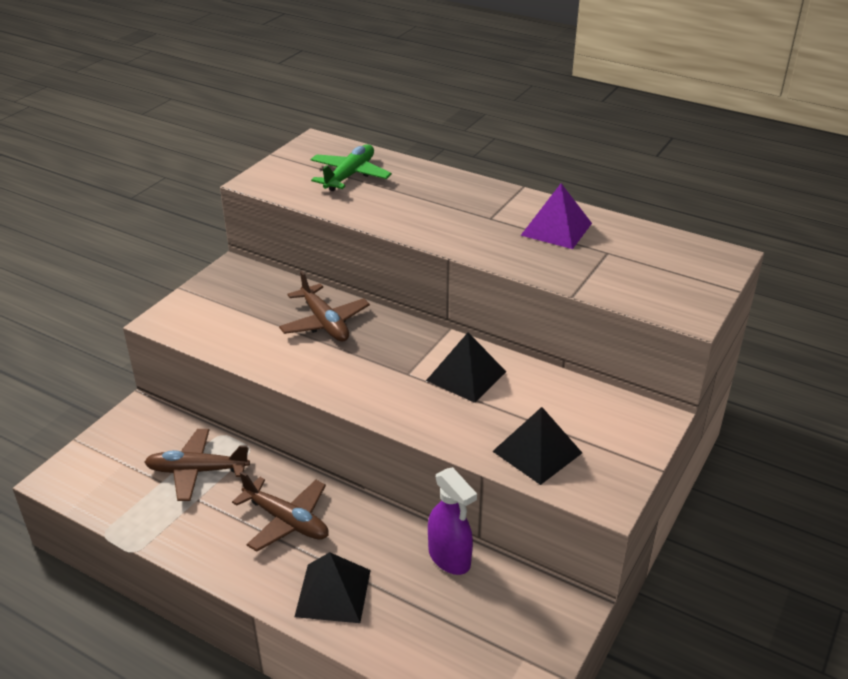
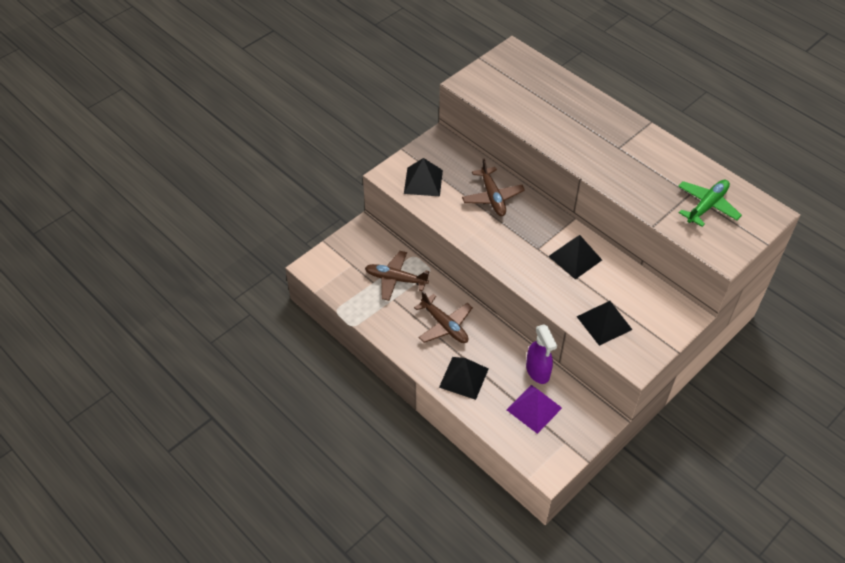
camera: 15 degrees right, 15 degrees up
(217, 320) = (423, 181): none -> black pyramid
(350, 175) = (530, 89): green plane -> green plane (707, 206)
(556, 229) = (661, 166): purple pyramid -> purple pyramid (534, 408)

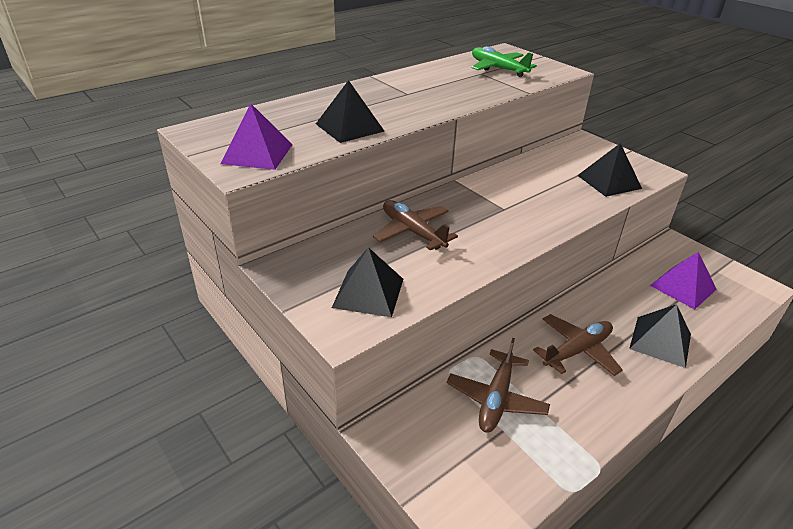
camera: 85 degrees left, 15 degrees down
(489, 86) = (257, 154): none -> purple pyramid
(492, 197) = (412, 232): brown plane -> brown plane turned 120 degrees counterclockwise
(538, 371) = (629, 278): purple spray bottle -> none
(575, 258) = (517, 186): black pyramid -> black pyramid (349, 127)

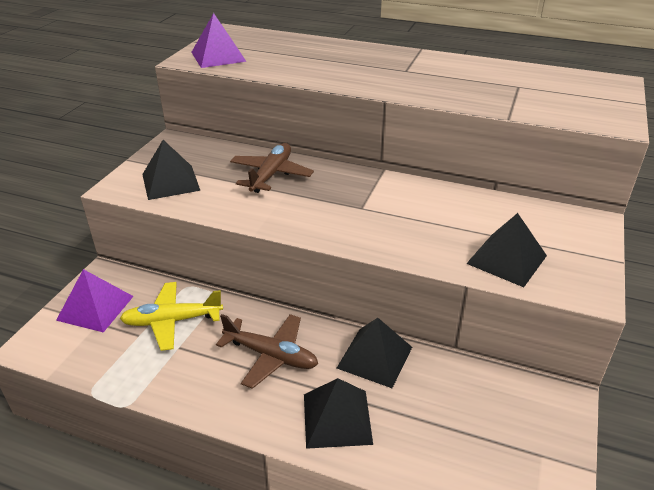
camera: 60 degrees right, 0 degrees up
(349, 127) = (301, 69): black pyramid -> black pyramid (374, 357)
(496, 399) = (172, 321): brown plane -> yellow plane
(498, 69) = (547, 90): green plane -> none
(683, 287) = (465, 423): purple pyramid -> purple pyramid (95, 308)

